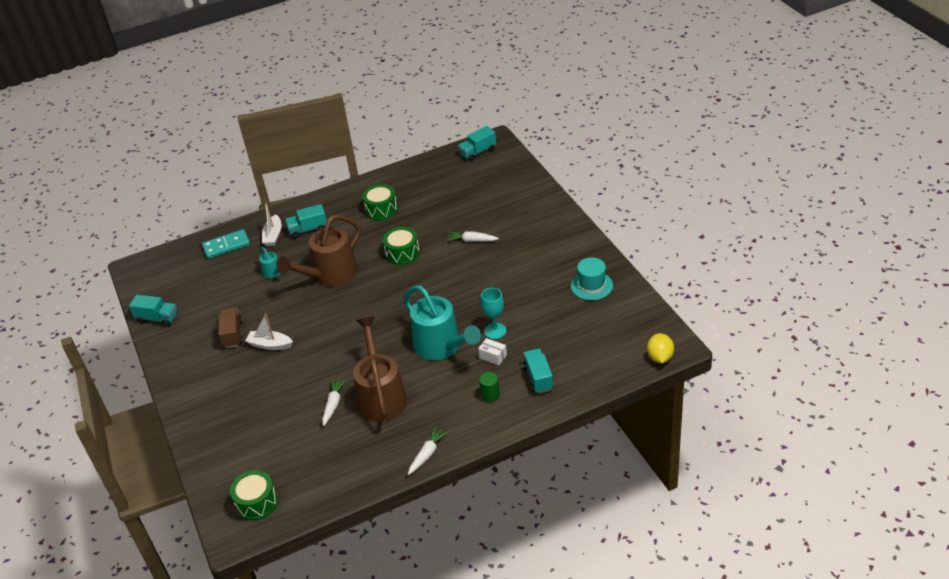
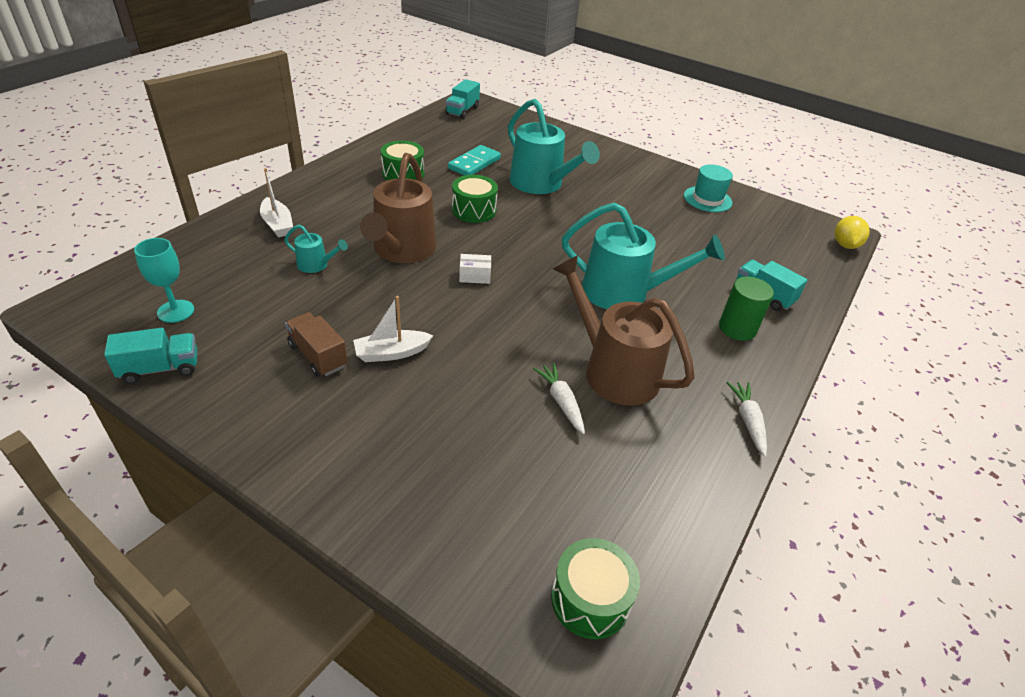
camera: 40 degrees left, 0 degrees up
(226, 245) = (211, 248): turquoise domino -> turquoise domino (474, 163)
(308, 229) = (323, 209): turquoise truck -> none
(471, 240) = (541, 184): white carrot -> turquoise watering can
(490, 395) = (737, 328): green cylinder -> green cylinder, size x1.51
(493, 356) = (692, 287): white box -> white box (474, 276)
(495, 331) = (664, 261): turquoise goblet -> turquoise goblet (175, 311)
(660, 357) = (845, 245): yellow lemon -> yellow lemon turned 45 degrees clockwise

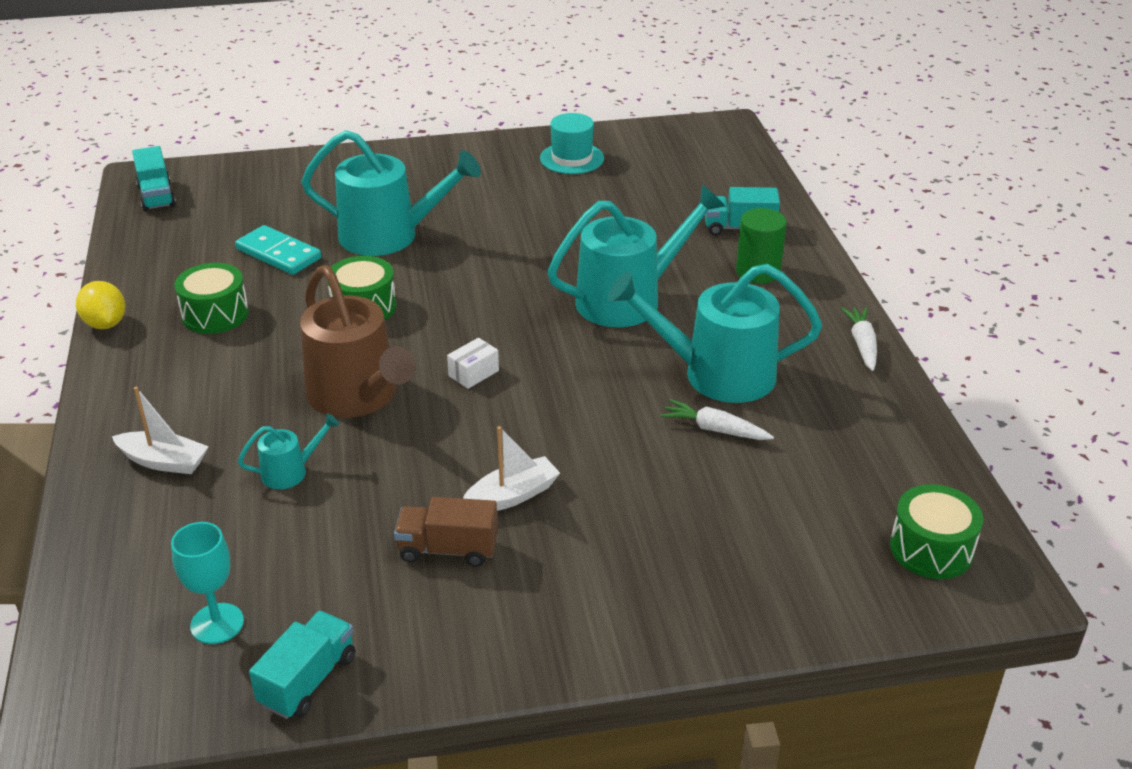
camera: 40 degrees left, 5 degrees down
(391, 353) = (512, 496): white boat -> white boat turned 150 degrees counterclockwise
(474, 163) = (278, 254): turquoise domino -> turquoise domino turned 45 degrees counterclockwise
(614, 370) = (717, 374): brown watering can -> turquoise watering can
(748, 421) = (862, 344): white carrot -> white carrot turned 45 degrees clockwise
(845, 245) = (741, 139): yellow lemon -> yellow lemon (105, 324)

